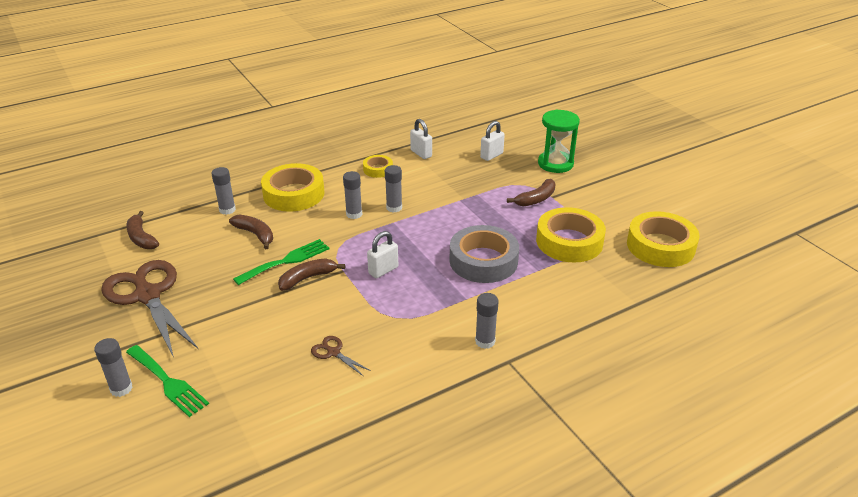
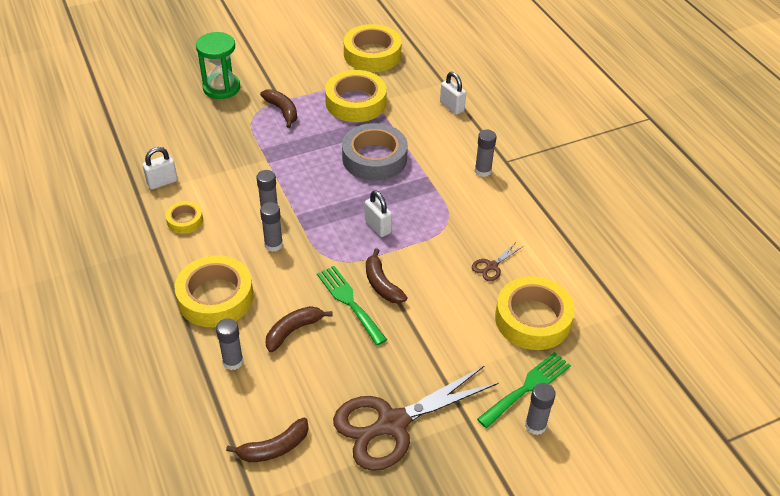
camera: 85 degrees left, 10 degrees up
(257, 386) = (532, 319): none -> yellow tape
(491, 155) = (188, 129): white padlock -> white padlock (452, 107)

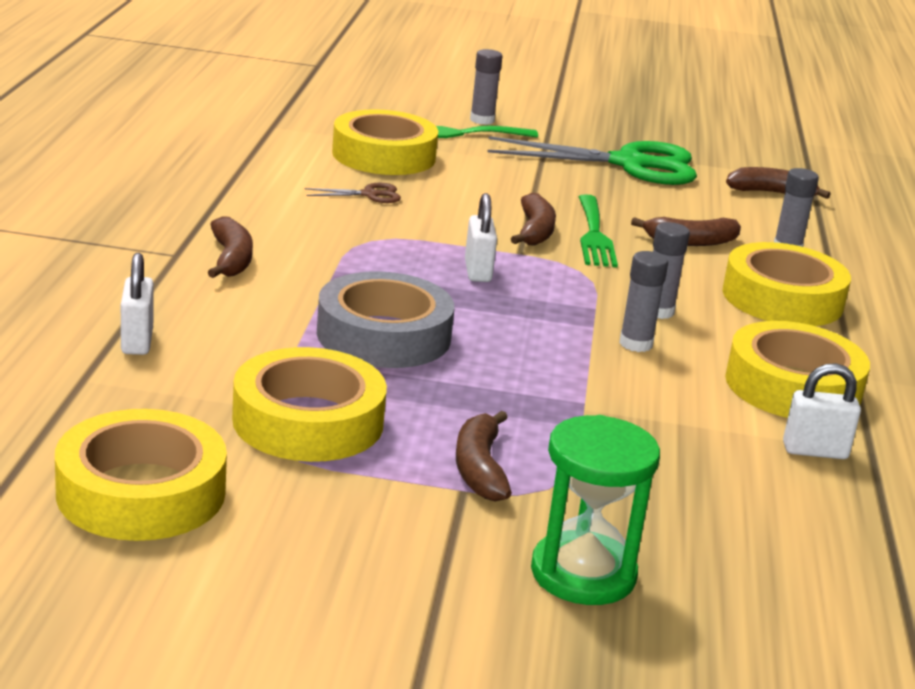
camera: 150 degrees left, 20 degrees down
(185, 220) = (793, 386): yellow tape -> yellow tape, size x1.96
(392, 423) = (629, 164): brown scissors -> green scissors
(483, 171) = (231, 259): grey glue stick -> brown banana

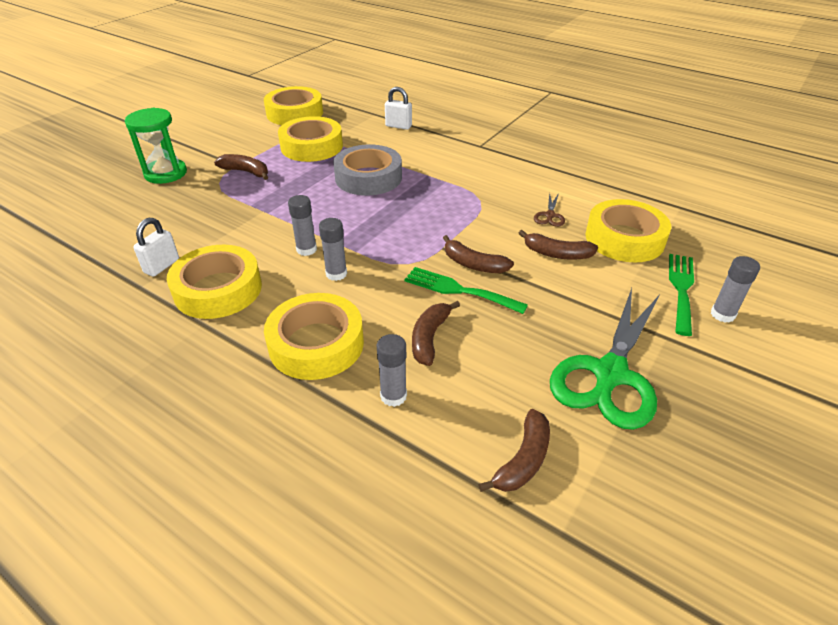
camera: 120 degrees right, 15 degrees up
(231, 259) = (469, 157): brown banana -> brown banana (556, 254)
(477, 271) = (423, 223): white padlock -> none

